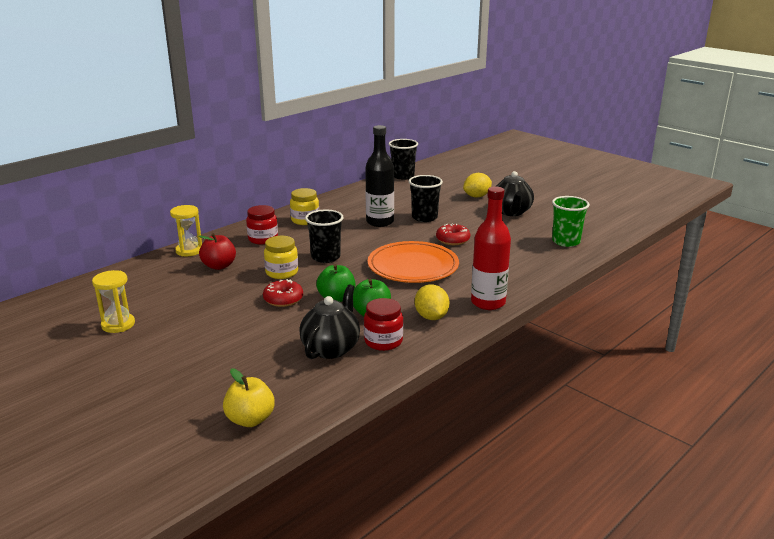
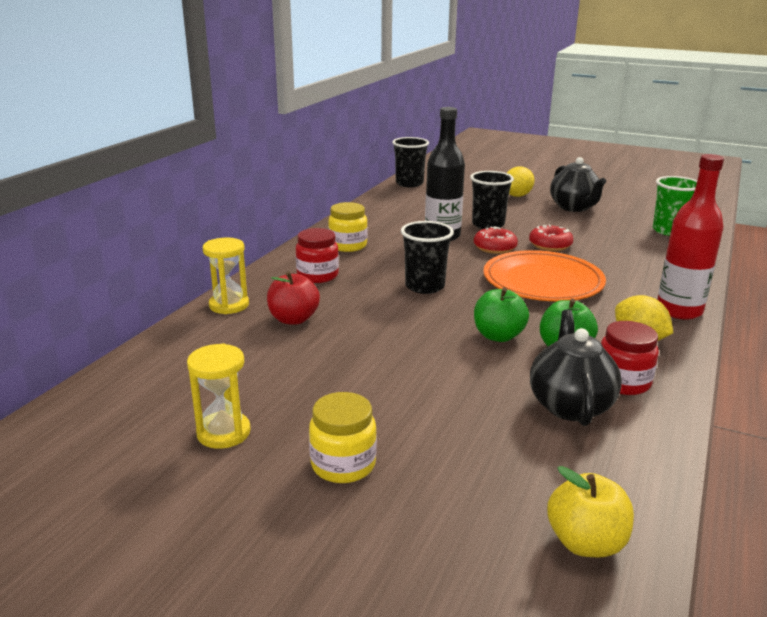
camera: 20 degrees left, 0 degrees up
(282, 272) = (389, 314): yellow jar -> yellow jar (343, 465)
(283, 299) = (431, 350): red donut -> red donut (494, 248)

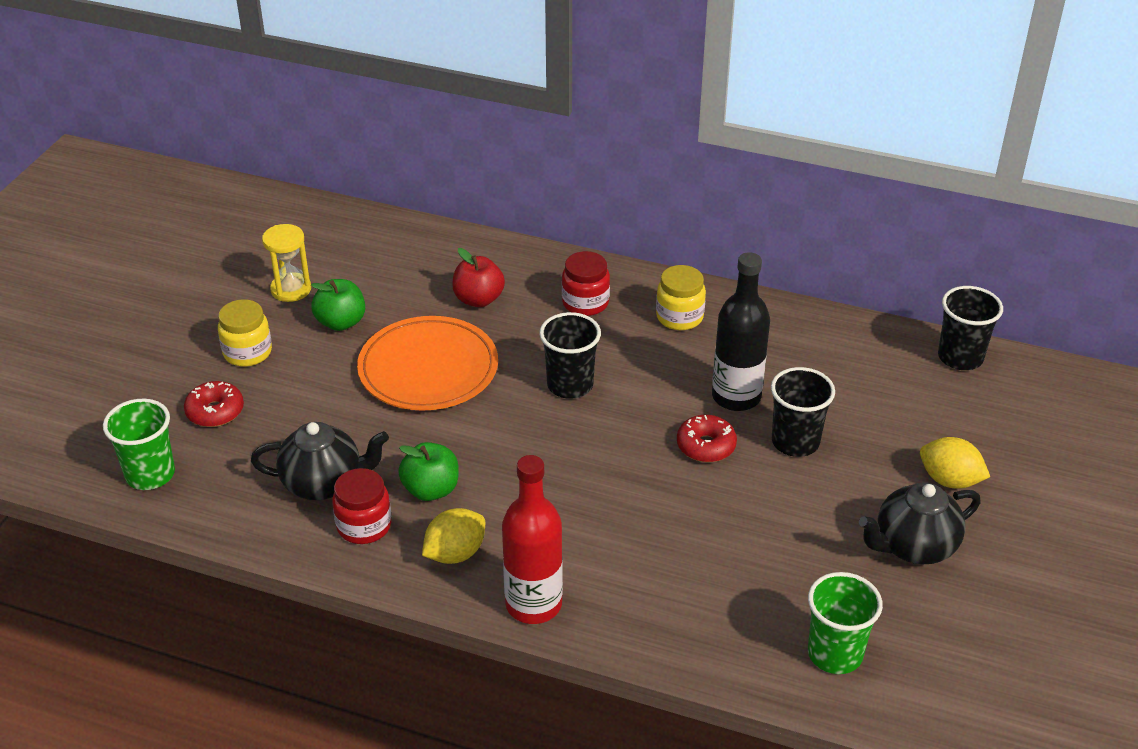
camera: 85 degrees right, 15 degrees up
(229, 305) = (504, 255): yellow hourglass -> none
(498, 336) = (454, 441): green apple -> green apple (341, 322)
(542, 281) = (601, 485): orange plate -> orange plate (428, 369)
(550, 245) = (730, 502): red donut -> red donut (215, 411)
(585, 542) = (150, 474): yellow apple -> green cup

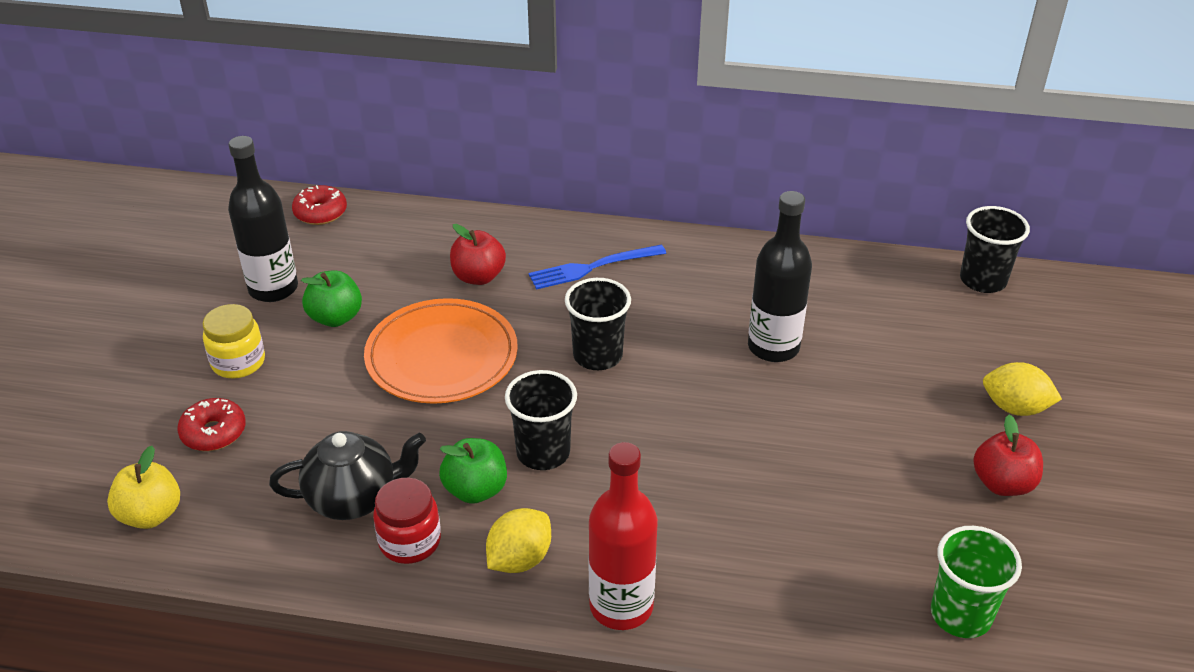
camera: 10 degrees left, 0 degrees up
(150, 474) = (151, 514): green cup -> yellow apple
(291, 289) = (273, 288): yellow hourglass -> black bottle
(585, 303) = (591, 268): red jar -> blue fork
(679, 317) = (692, 271): yellow jar -> none
(706, 446) = (757, 403): red donut -> red donut (320, 213)
(795, 442) = (847, 387): black cup -> black cup (543, 452)
(913, 547) = (1002, 483): black teapot -> red apple

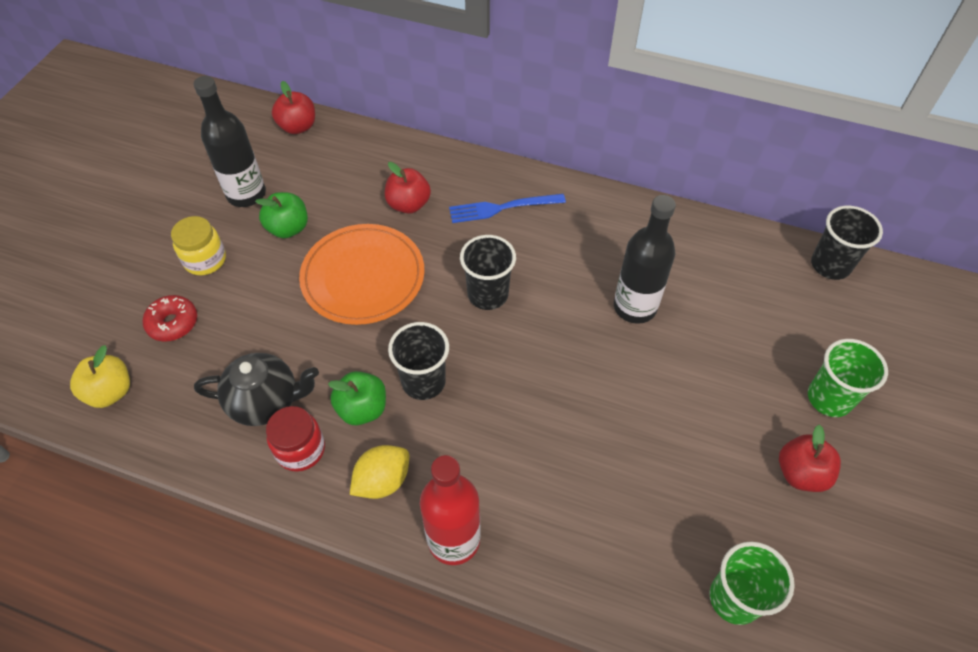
camera: 10 degrees right, 15 degrees up
(320, 213) = (298, 127): red donut -> red apple
(1015, 407) = (829, 398): yellow lemon -> green cup

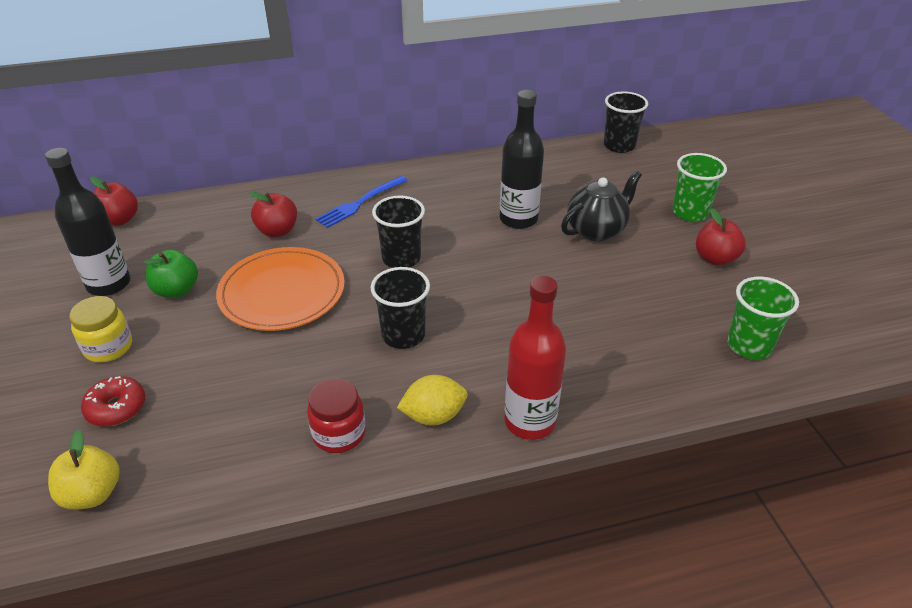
camera: 35 degrees left, 15 degrees down
(266, 402) = (272, 417): black teapot -> black teapot (596, 230)
(362, 409) = (368, 378): green apple -> none
(382, 481) = (433, 416): yellow lemon -> yellow lemon turned 60 degrees clockwise

